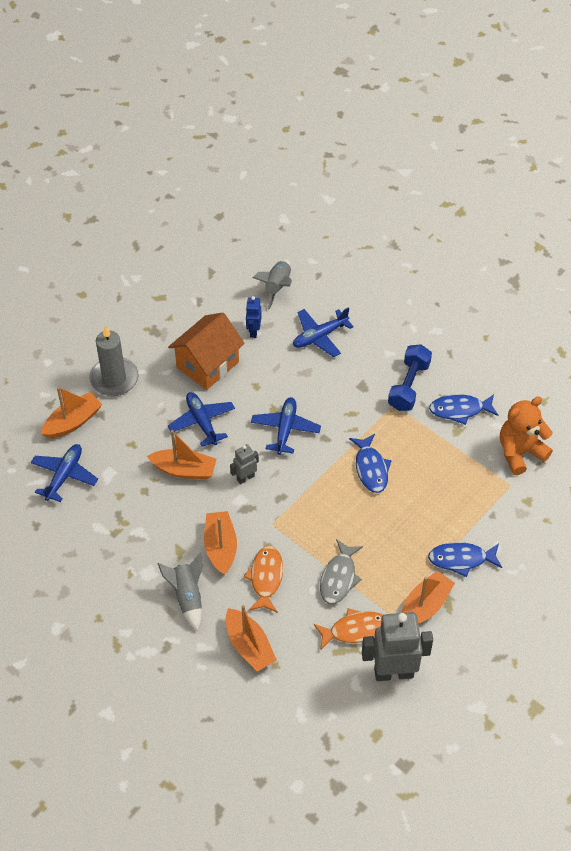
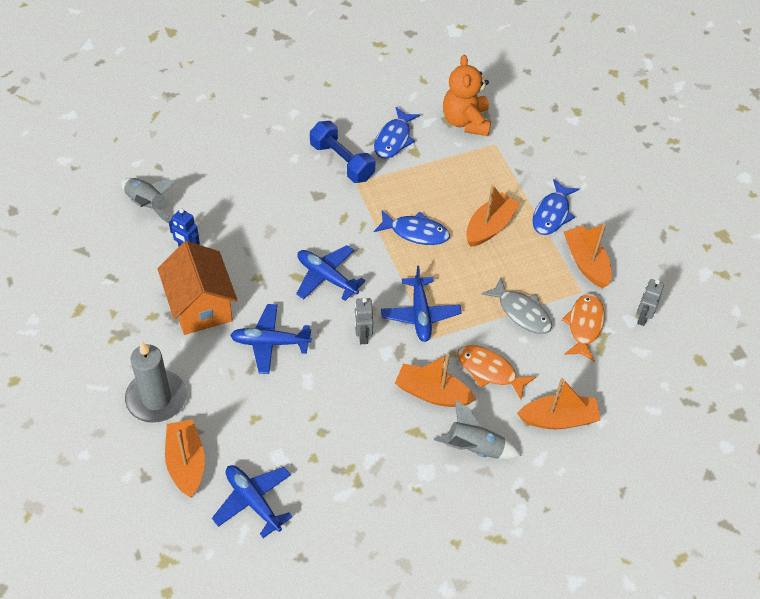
camera: 65 degrees left, 0 degrees up
(184, 470) = (319, 384): orange boat -> orange boat (489, 227)
(320, 336) = (235, 199): blue plane -> blue plane (420, 314)
(393, 672) = (642, 317): grey robot -> grey robot, size x0.50

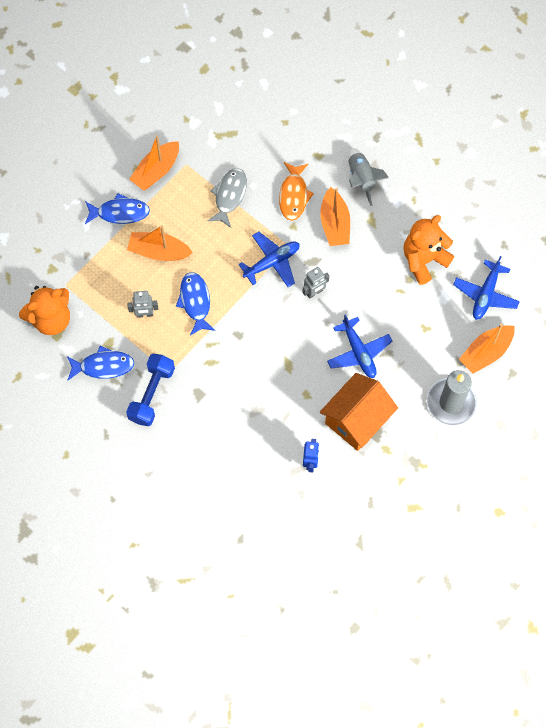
camera: 115 degrees left, 15 degrees up
(147, 205) = (285, 521): grey rocket -> none
(326, 277) = (276, 344): blue plane -> none
(335, 459) = (424, 260): none -> orange teddy bear
(558, 419) = (307, 137): orange boat -> none
(584, 325) = (217, 150): orange fish -> none
(642, 317) = (187, 116): grey robot -> grey robot (144, 314)

